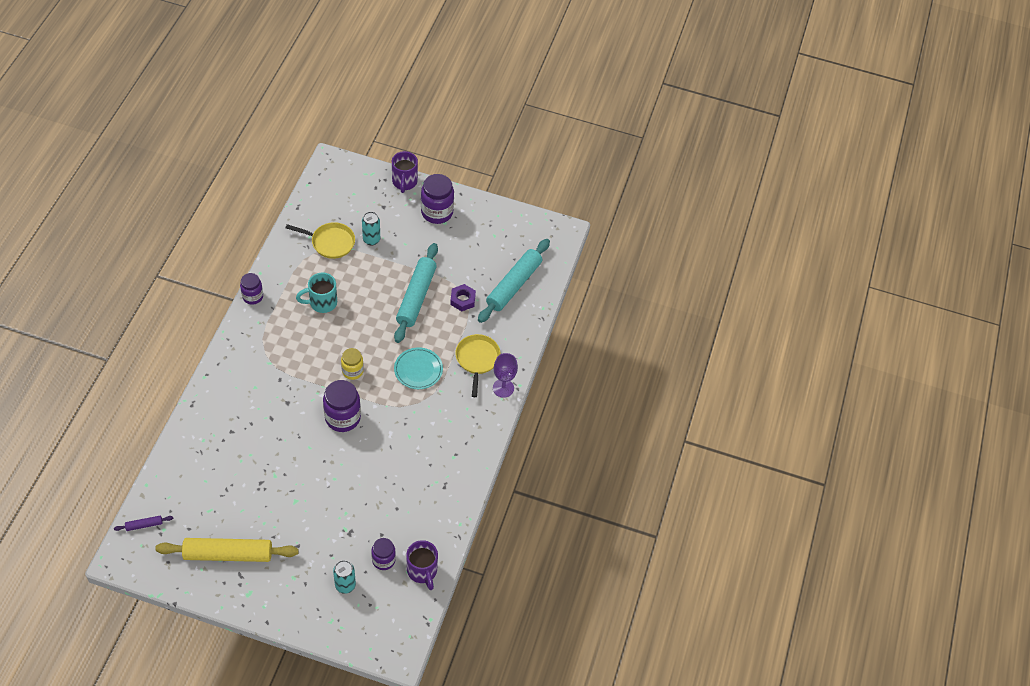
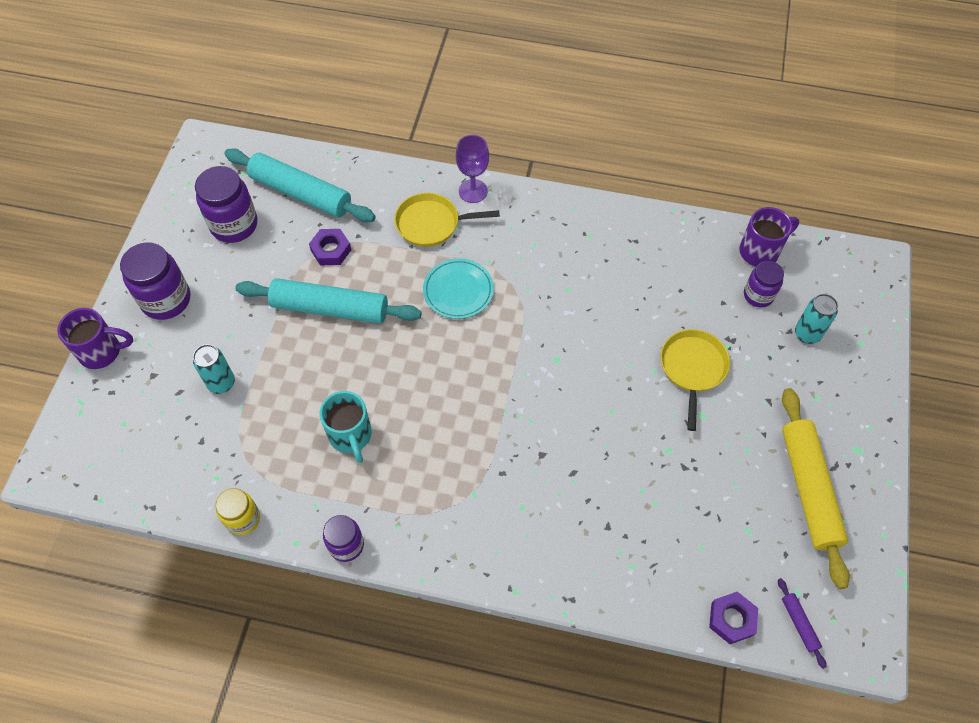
camera: 90 degrees left, 5 degrees up
(157, 488) = (731, 619): none -> purple nut
(330, 242) = (228, 442): yellow pan -> yellow pan (692, 368)
(343, 418) = (554, 375): purple jar -> purple jar (234, 225)
(352, 371) = (472, 374): yellow jar -> yellow jar (243, 519)

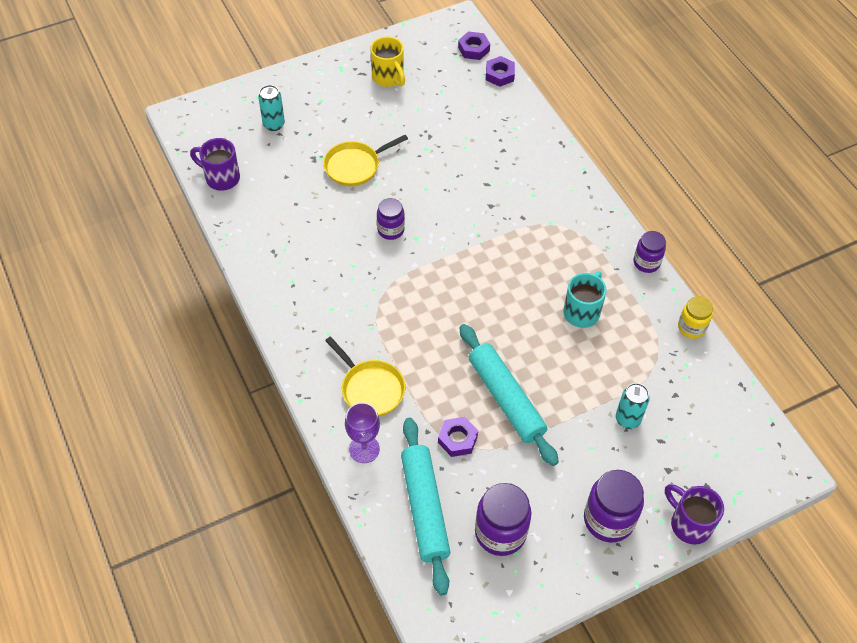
camera: 130 degrees left, 5 degrees down
(458, 291) = (415, 329): turquoise plate -> none
(473, 191) = (313, 383): purple goblet -> purple goblet (364, 449)
(758, 295) = (263, 161): purple jar -> purple jar (390, 230)
(799, 624) = (473, 49): purple rolling pin -> purple nut
(808, 489) = (388, 78): yellow rolling pin -> yellow mug

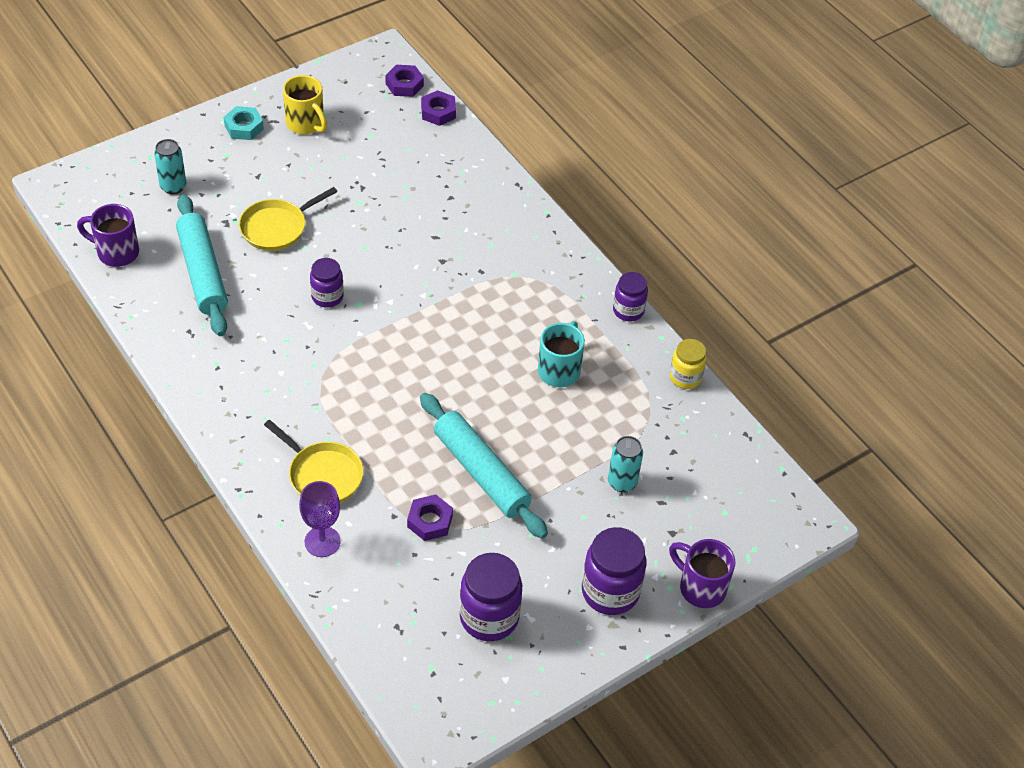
camera: 10 degrees left, 5 degrees down
(337, 77) = (244, 127): none -> turquoise nut
(425, 508) = (399, 599): turquoise rolling pin -> turquoise rolling pin (203, 273)

